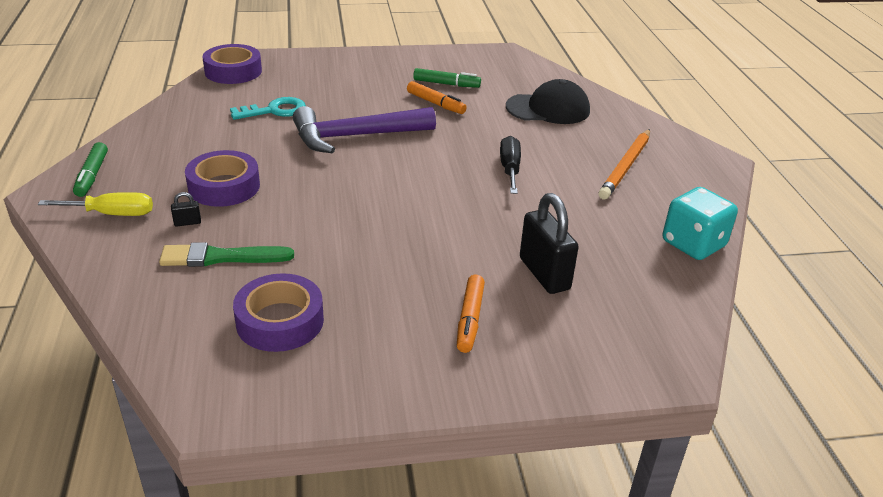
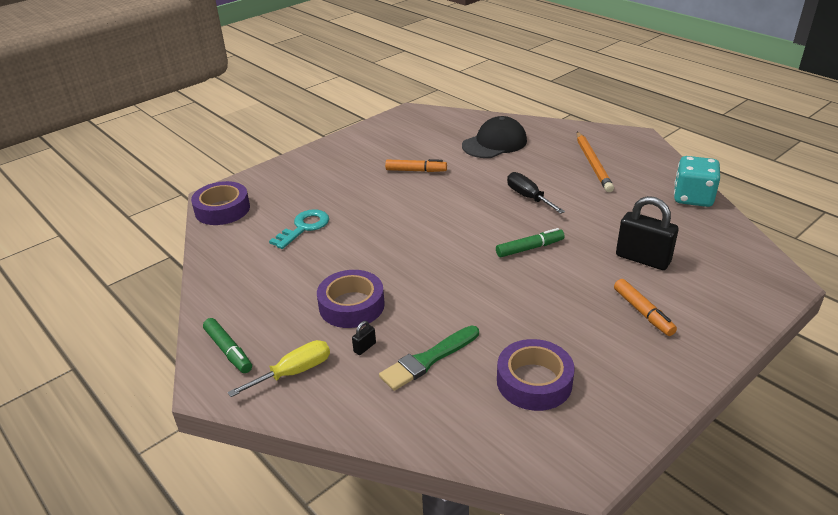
camera: 30 degrees left, 0 degrees up
(355, 136) = (394, 220): purple hammer -> none
(446, 84) = (403, 152): green marker -> green marker (529, 248)

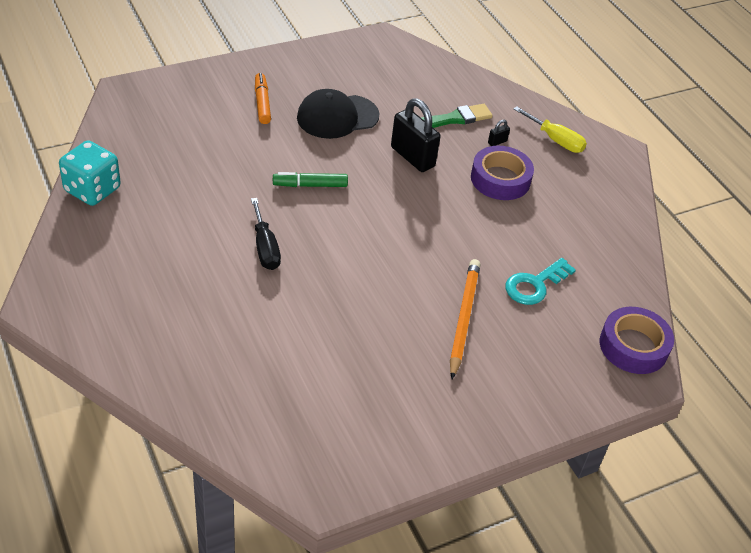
camera: 170 degrees left, 10 degrees up
(228, 350) = (609, 171): green marker -> none
(294, 372) = (555, 140): yellow screwdriver -> yellow screwdriver turned 120 degrees counterclockwise
(416, 171) = (375, 338): orange marker -> none
(494, 143) = (240, 359): black cap -> black cap (337, 117)
(534, 381) = (381, 85): purple tape -> none
(593, 164) = (147, 274): orange pencil -> orange pencil (463, 318)
(642, 259) = (216, 143): black padlock -> black padlock (412, 157)

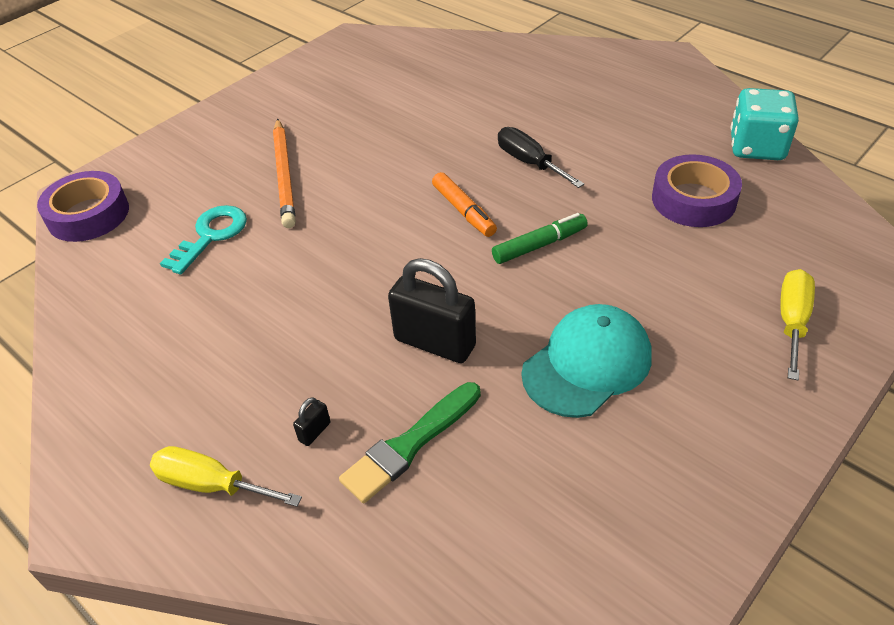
camera: 165 degrees right, 0 degrees up
(211, 93) = (792, 321): none -> yellow screwdriver
(262, 103) = (710, 337): orange marker -> orange marker (463, 211)
(337, 117) = (587, 364): black cap -> turquoise cap
(500, 179) = (290, 361): purple tape -> purple tape (693, 200)

